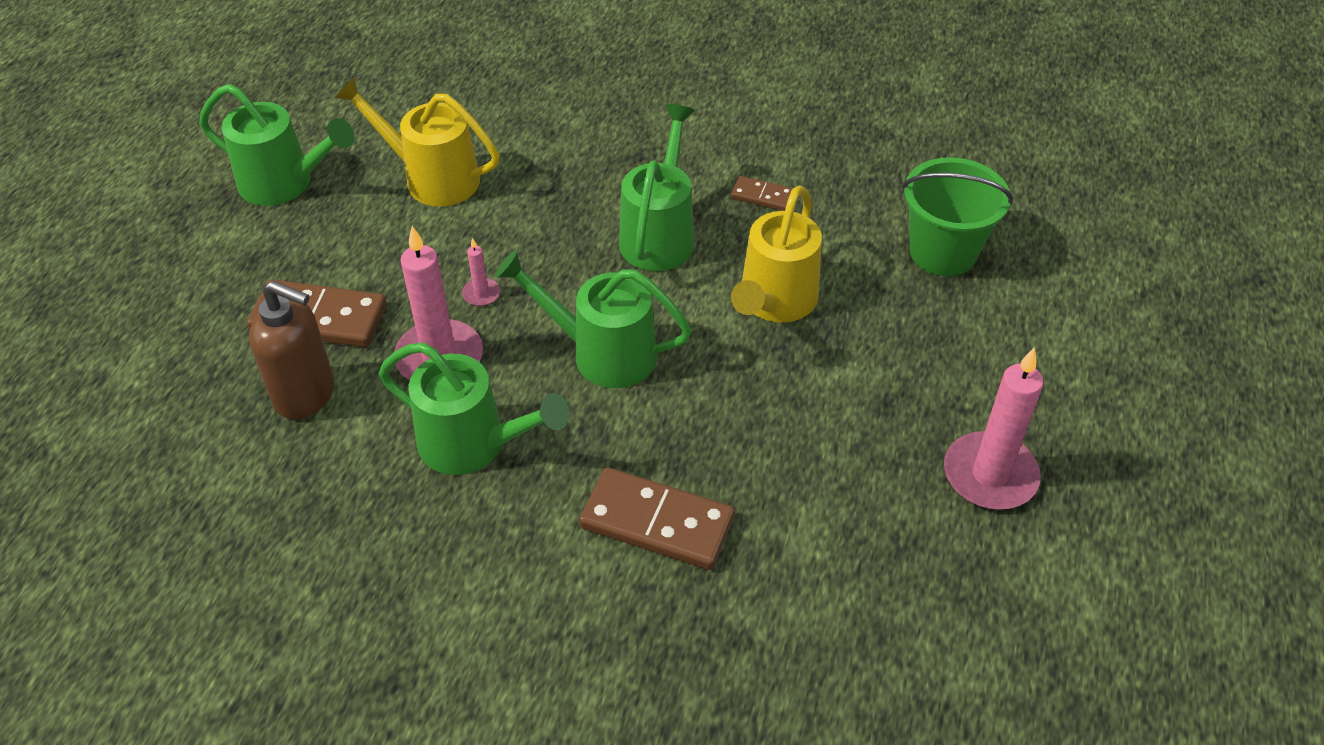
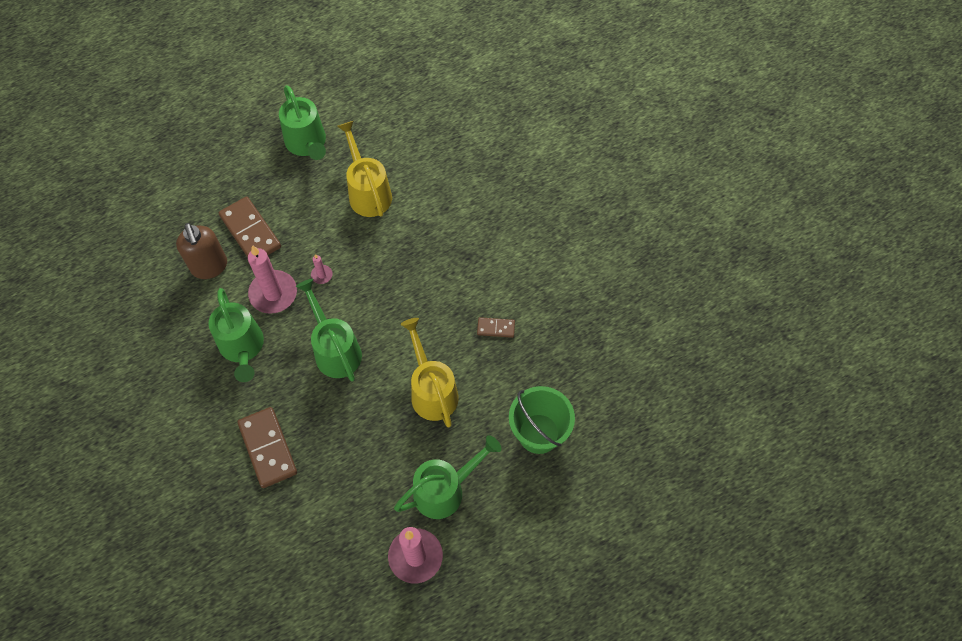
camera: 45 degrees right, 15 degrees up
(660, 234) = (427, 309): green watering can -> green watering can (445, 490)
(762, 196) = (496, 328): brown domino -> brown domino turned 60 degrees counterclockwise
(774, 303) = (431, 390): yellow watering can -> yellow watering can turned 90 degrees clockwise

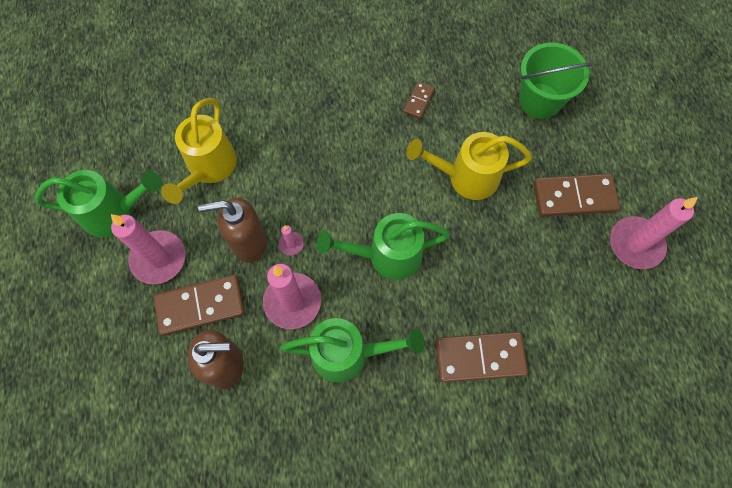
camera: 70 degrees left, 5 degrees up
(279, 188) = (159, 258): none -> pink candle
(313, 244) = (249, 243): none -> brown soap dispenser
(368, 191) = (209, 168): yellow watering can -> yellow watering can turned 75 degrees counterclockwise
(445, 490) = (574, 197): green watering can -> brown domino

